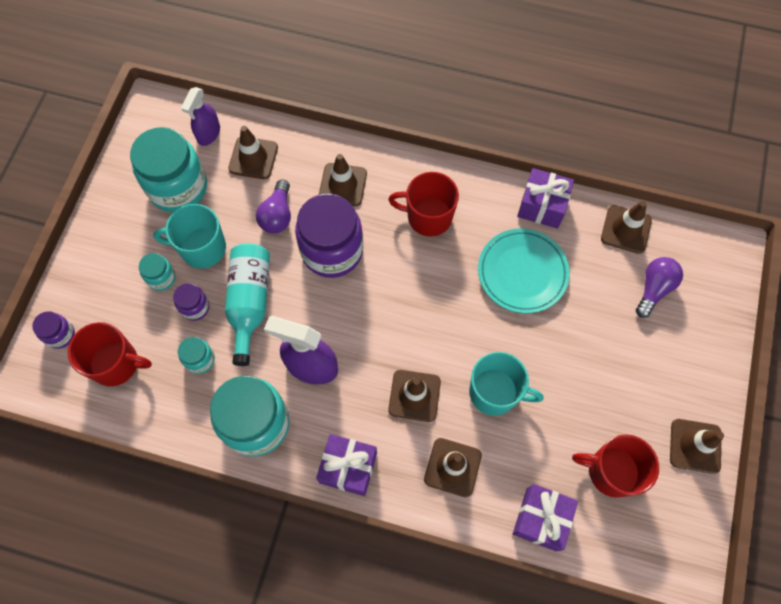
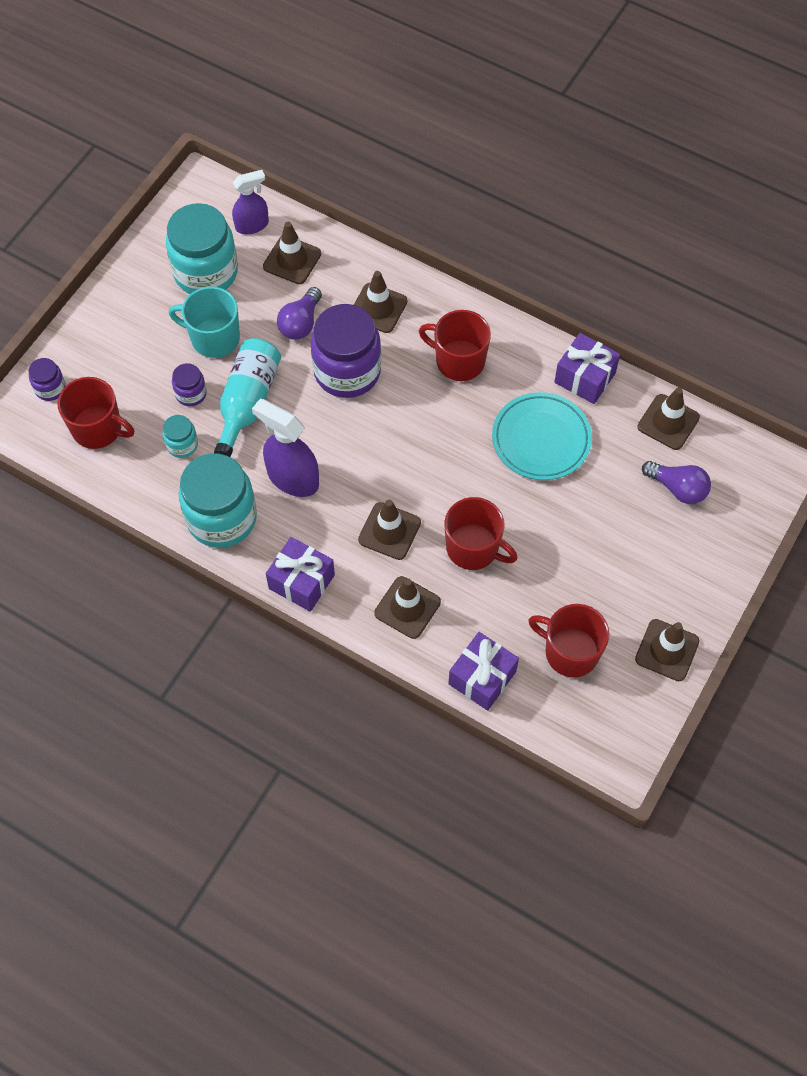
camera: 15 degrees right, 5 degrees down
(161, 278) = (165, 357): turquoise jar -> none
(208, 134) = (252, 225): purple spray bottle -> purple spray bottle turned 150 degrees counterclockwise
(495, 392) = (473, 548): turquoise mug -> red mug
(654, 289) = (678, 488): purple light bulb -> purple light bulb turned 75 degrees clockwise

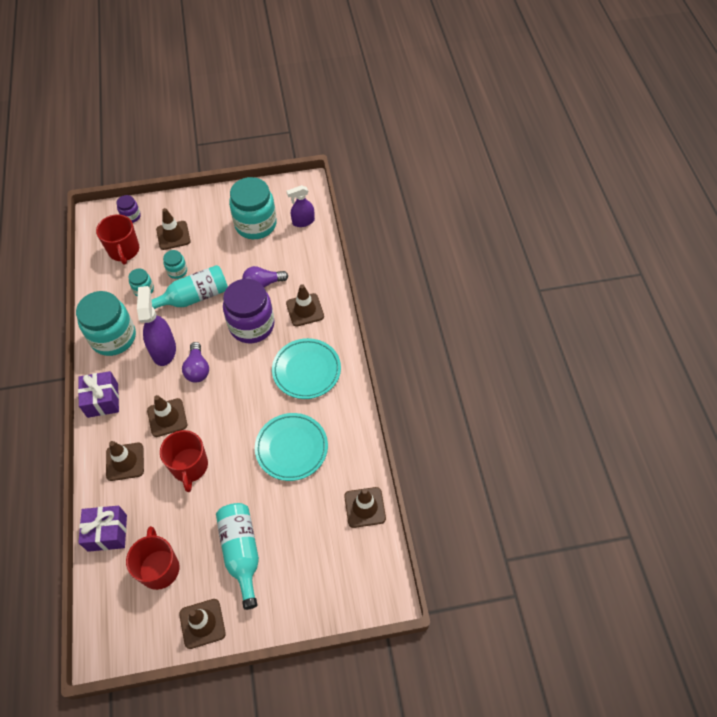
camera: 50 degrees right, 5 degrees down
(191, 394) = (177, 271): purple jar -> turquoise jar
(214, 338) = (219, 256): turquoise mug -> none
(252, 225) = (303, 221): purple spray bottle -> purple spray bottle turned 135 degrees clockwise
(292, 260) = (298, 252): brown traffic cone -> brown traffic cone (173, 235)
(458, 361) = (306, 370): red mug -> turquoise plate
(584, 378) = (354, 440): purple gift -> none
(619, 564) = (241, 552): none -> turquoise bottle
(678, 488) = (322, 547): purple light bulb -> purple light bulb (197, 369)

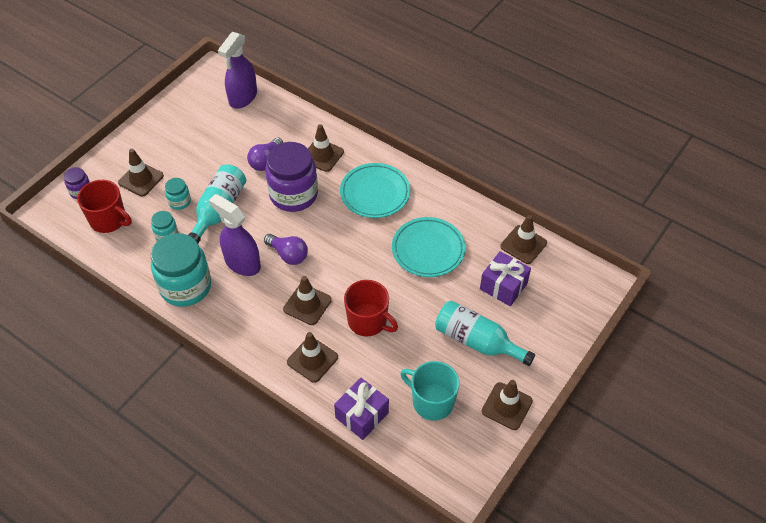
camera: 45 degrees left, 5 degrees down
(102, 400) = (236, 335): purple gift -> purple gift (503, 286)
(159, 568) = (432, 401): red mug -> turquoise mug
(255, 224) = (205, 125): turquoise jar -> none
(303, 221) = (243, 97): purple spray bottle -> purple spray bottle, size x1.53

